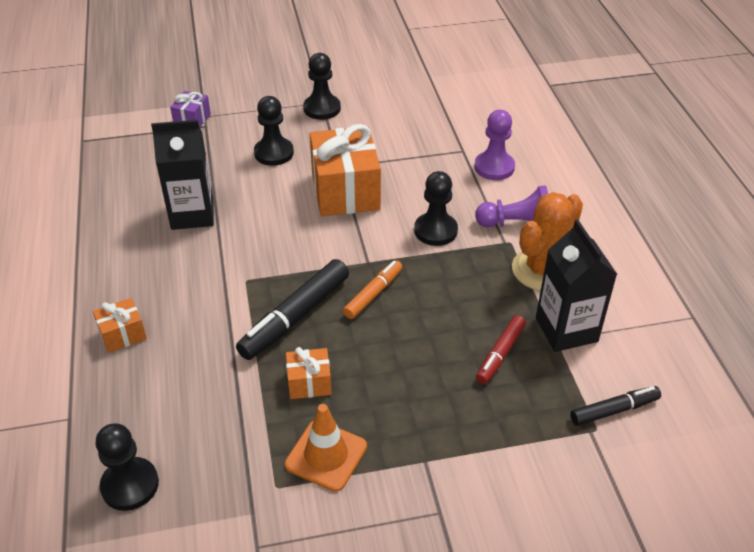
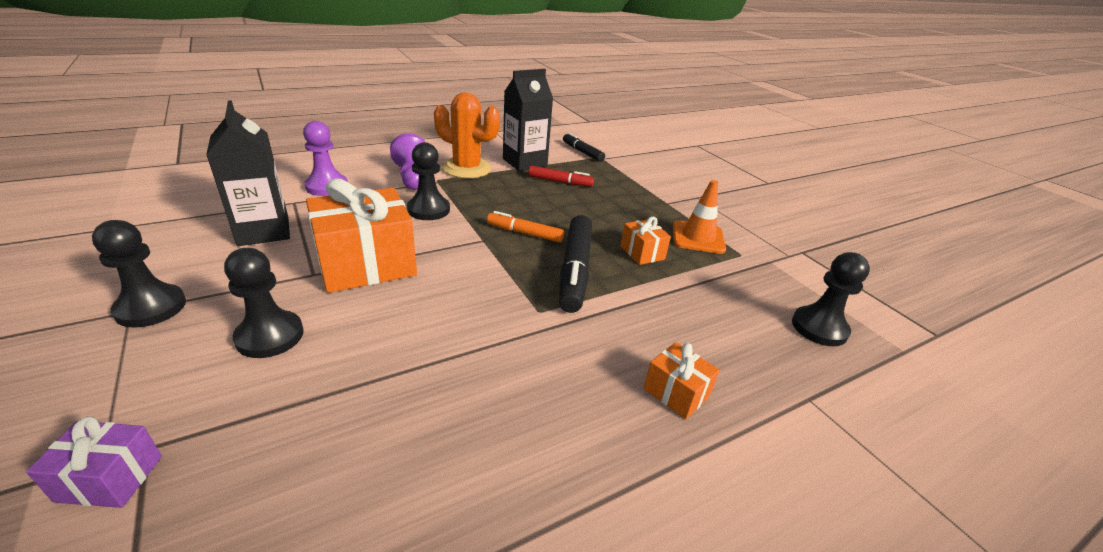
camera: 110 degrees left, 10 degrees down
(192, 214) = (427, 391): black carton -> black carton (264, 231)
(295, 317) = (575, 270): black marker -> black marker turned 75 degrees clockwise

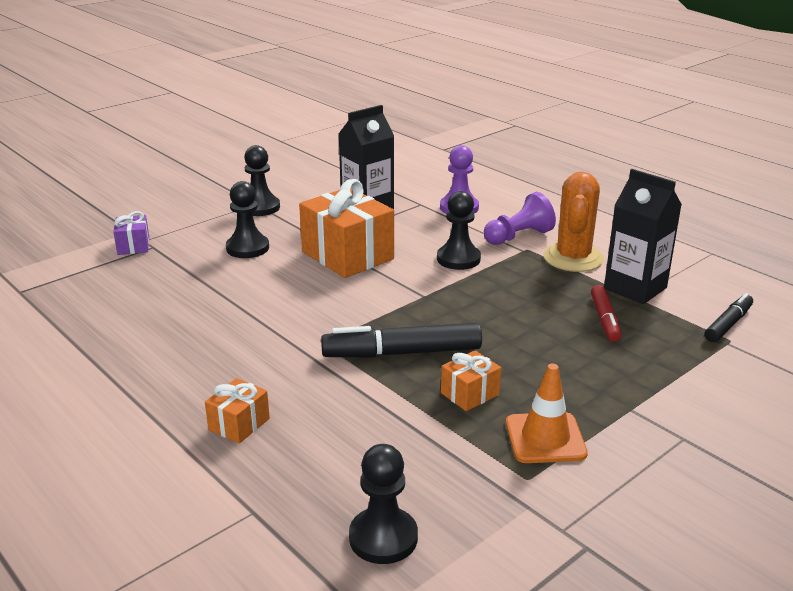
camera: 80 degrees right, 5 degrees down
(524, 233) = (454, 315): orange marker -> none

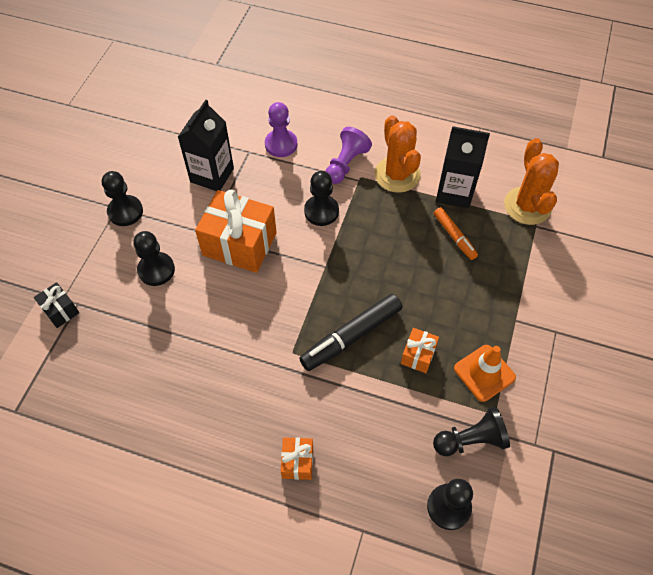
camera: 30 degrees left, 30 degrees up
(133, 246) = (60, 310): purple gift -> black gift
(472, 489) = (471, 440): none -> black pawn
(604, 319) = (454, 236): red marker -> orange marker
(728, 324) = (527, 206): black marker -> orange cactus

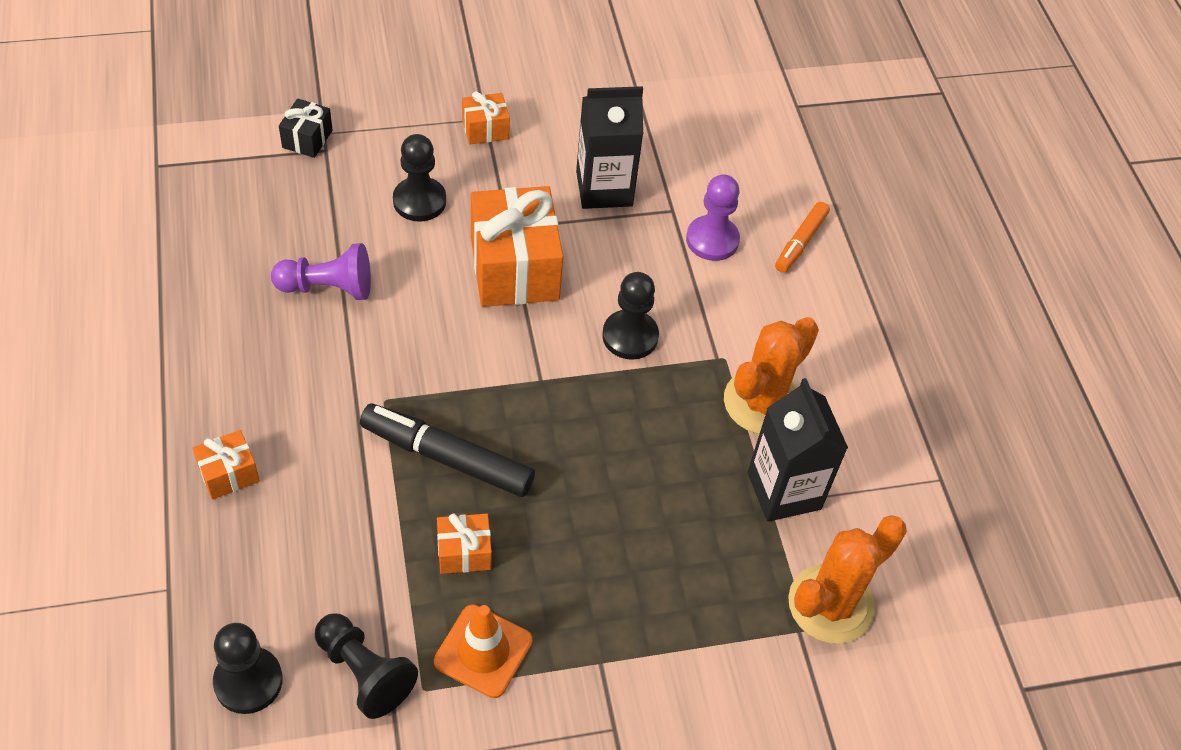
camera: 55 degrees right, 5 degrees down
(125, 212) = (485, 129): black pawn -> orange gift
(346, 164) = (734, 330): purple pawn -> purple pawn (328, 287)
(454, 236) = (700, 522): orange marker -> orange marker (800, 242)

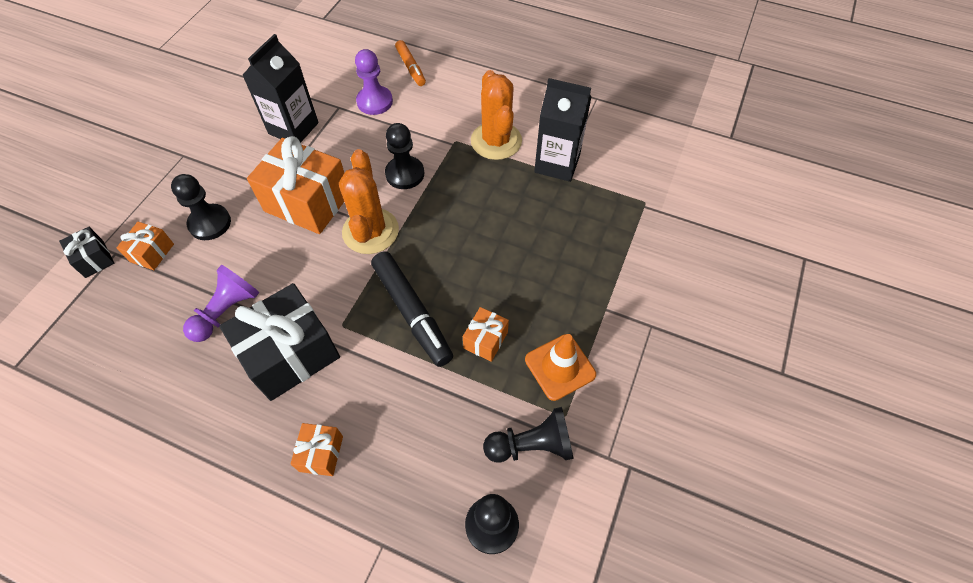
camera: 50 degrees left, 5 degrees up
(318, 376) = (290, 354): none -> black gift
(447, 457) = (412, 313): black marker -> black marker turned 90 degrees counterclockwise
(485, 129) = (191, 160): orange gift -> orange gift (152, 253)
(830, 604) = (637, 183): orange cactus -> orange cactus (370, 231)

